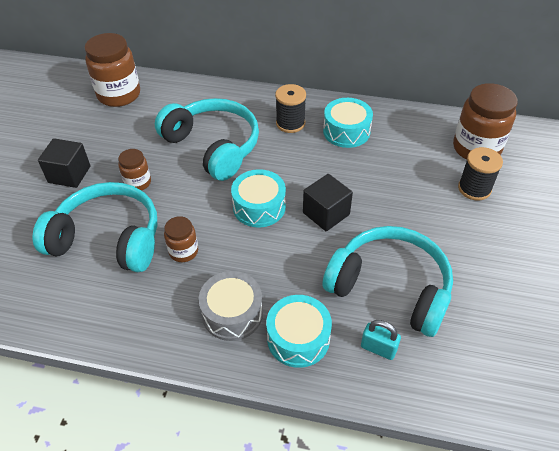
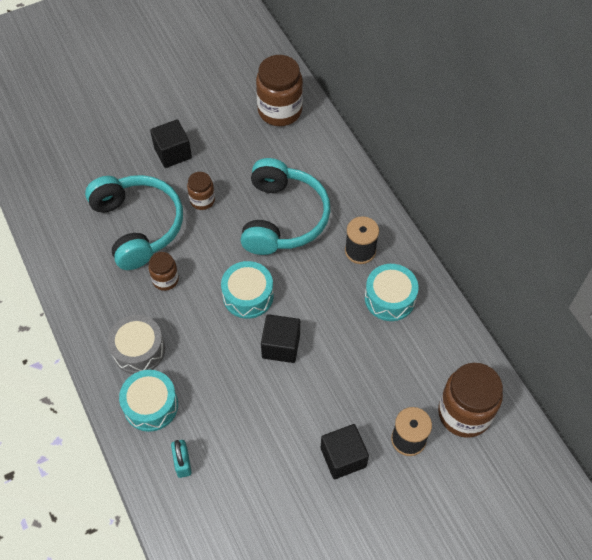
camera: 50 degrees right, 10 degrees up
(390, 287) = (244, 437): turquoise headphones -> none
(460, 234) = (343, 457): none -> black cube

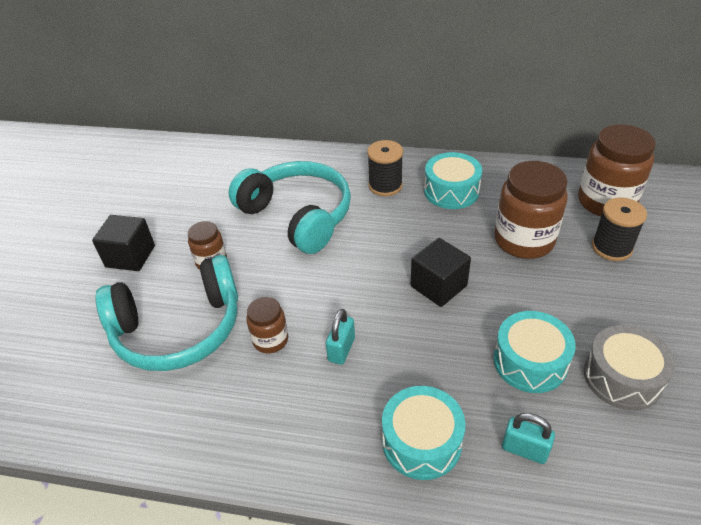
camera: 50 degrees left, 15 degrees down
(138, 226) = (178, 329): turquoise headphones -> turquoise headphones turned 150 degrees clockwise
(138, 350) = (336, 414): grey drum -> grey drum (622, 377)
(186, 323) = (341, 349): none -> turquoise padlock
(248, 296) = (357, 282): turquoise drum -> turquoise drum (530, 362)
(280, 111) = (186, 165): brown jar -> brown jar (524, 240)
(343, 457) = (604, 302): black cube -> none

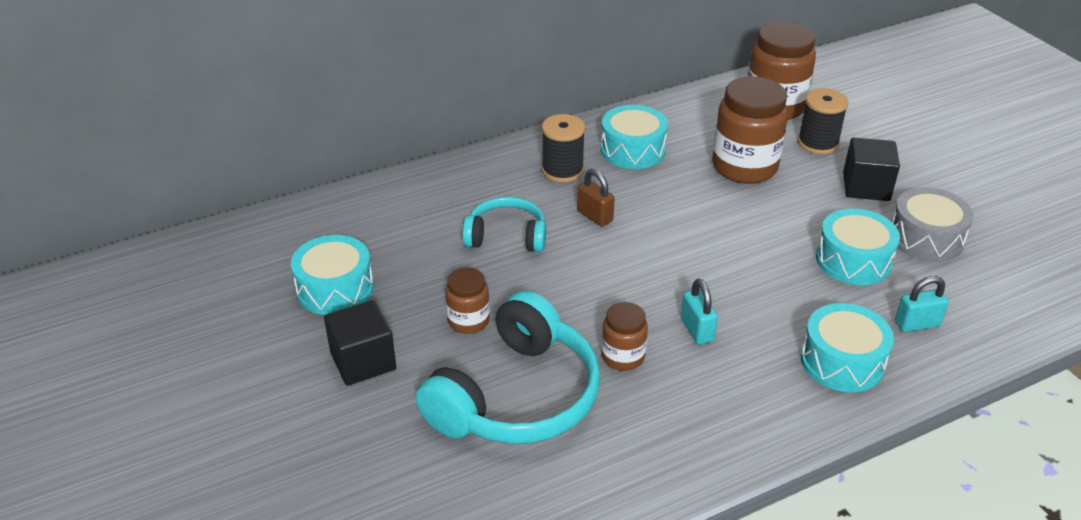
camera: 40 degrees left, 5 degrees down
(169, 203) = (335, 288): none -> turquoise drum
(298, 216) = (506, 236): turquoise headphones -> turquoise headphones, size x0.57
(369, 228) = (594, 216): none -> brown padlock
(438, 286) = (717, 237): black cube -> black cube (866, 187)

